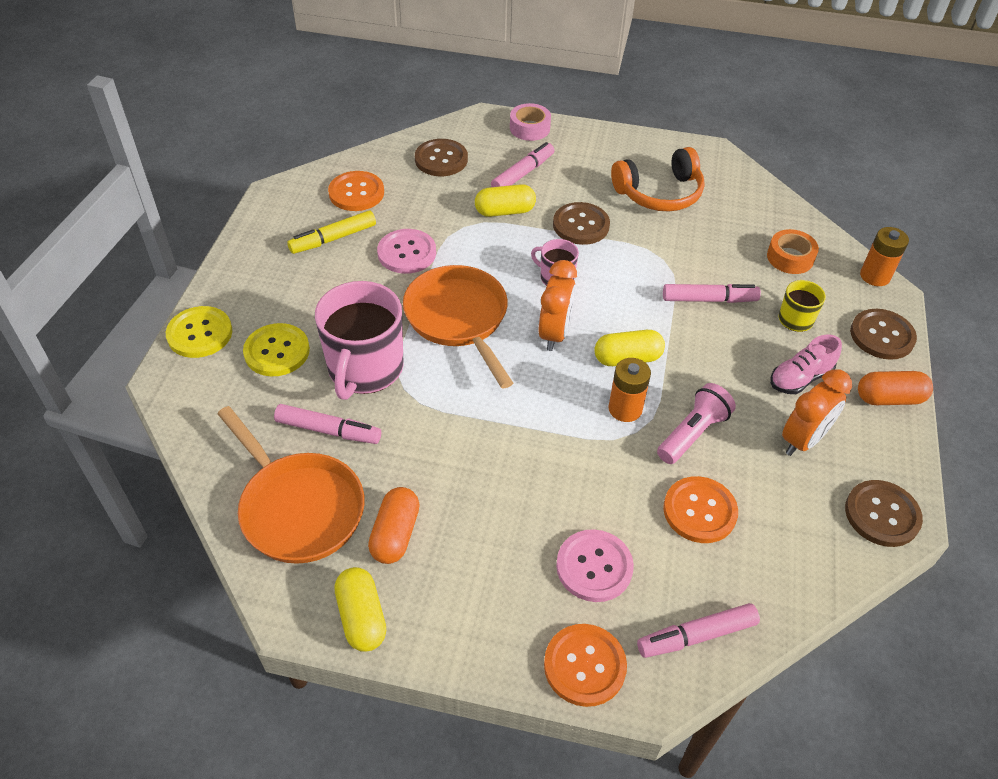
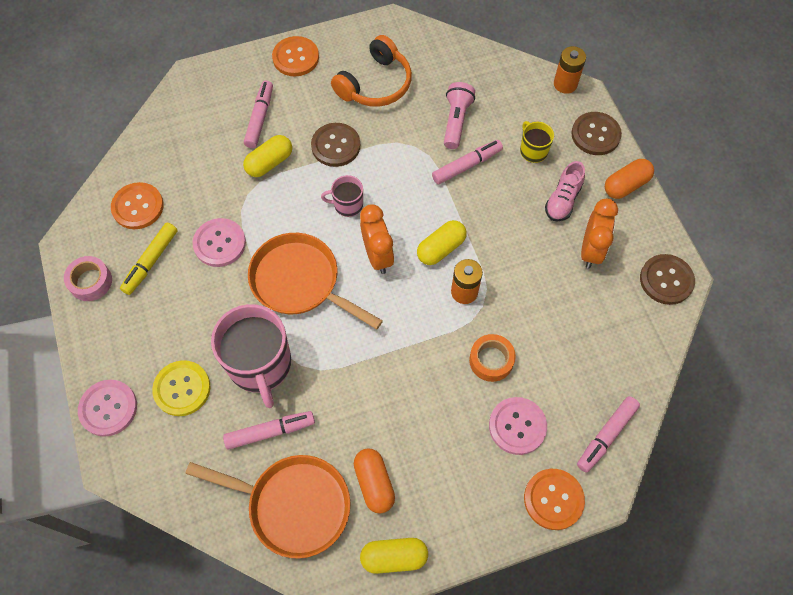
camera: 30 degrees left, 15 degrees up
(200, 333) = (108, 408): yellow button -> pink button
(361, 617) = (394, 557): yellow capsule -> yellow capsule turned 45 degrees counterclockwise
(441, 159) = (184, 137): brown button -> none
(529, 128) = (235, 68): pink tape -> pink tape (90, 282)
(692, 433) = (519, 286): pink flashlight -> pink flashlight (456, 121)
(699, 511) = (557, 344): orange button -> orange button (295, 57)
(790, 258) = (501, 97): orange tape -> orange tape (491, 360)

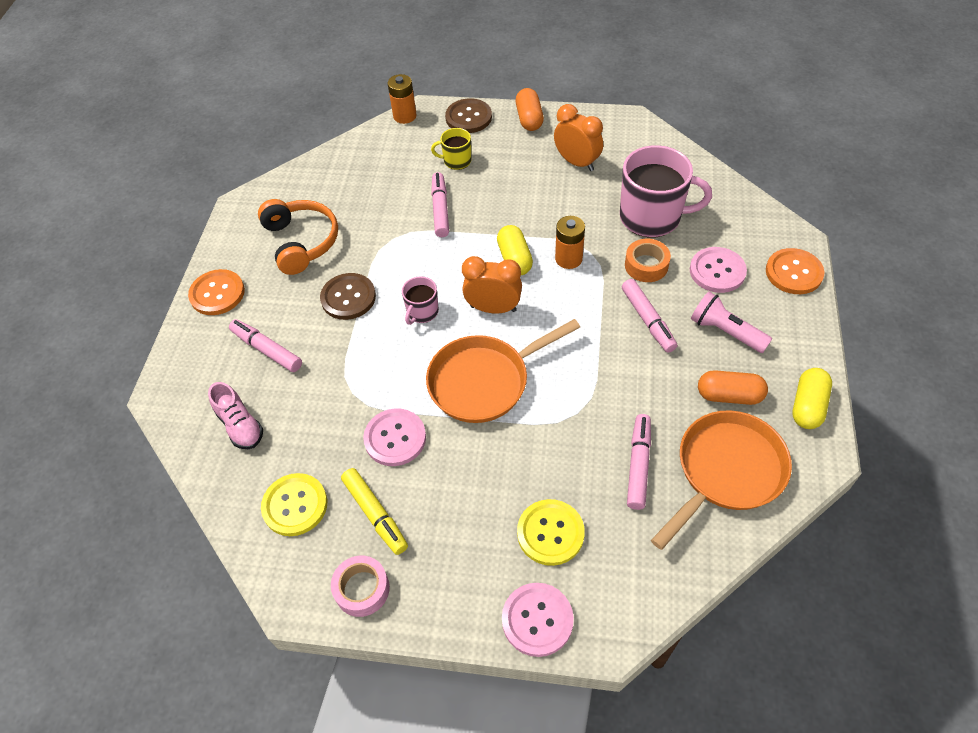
camera: 60 degrees left, 10 degrees down
(138, 207) = (295, 505): orange button -> yellow button
(260, 365) = (559, 448): pink mug -> pink mug (651, 217)
(269, 163) = (328, 360): yellow capsule -> none
(456, 121) = (388, 199): pink flashlight -> pink flashlight (725, 331)
(562, 200) = (518, 161): pink shoe -> pink shoe (240, 425)
(606, 436) = (750, 218): pink marker -> pink marker (648, 320)
(666, 280) = (630, 130): brown button -> none

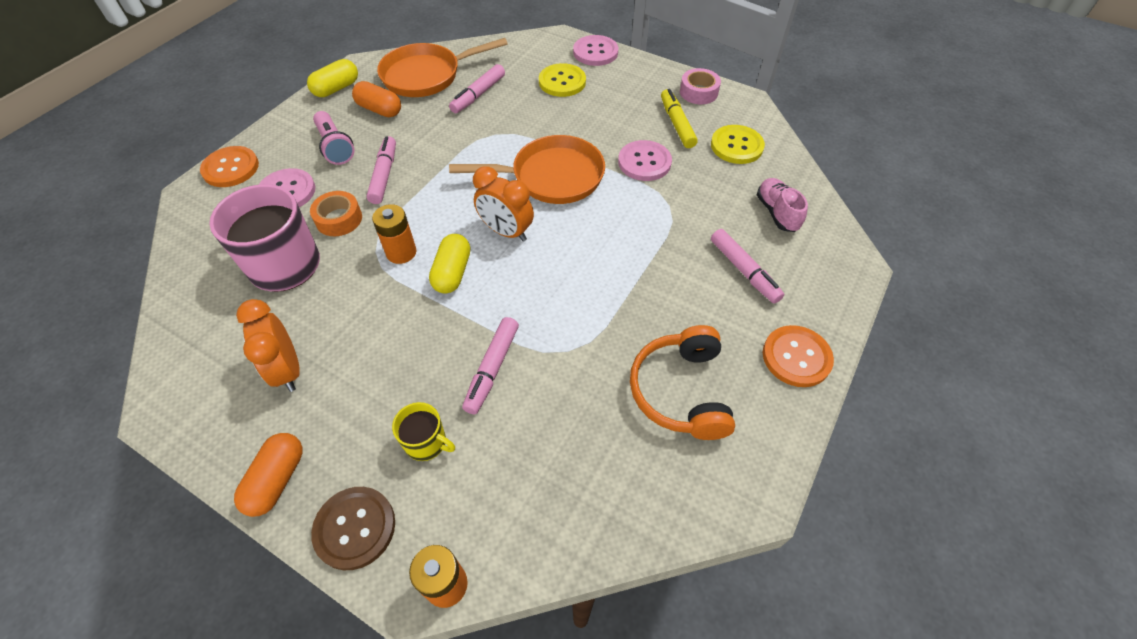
camera: 160 degrees left, 0 degrees up
(348, 297) = (645, 295): brown button -> none
(422, 312) = (575, 252): pink mug -> none

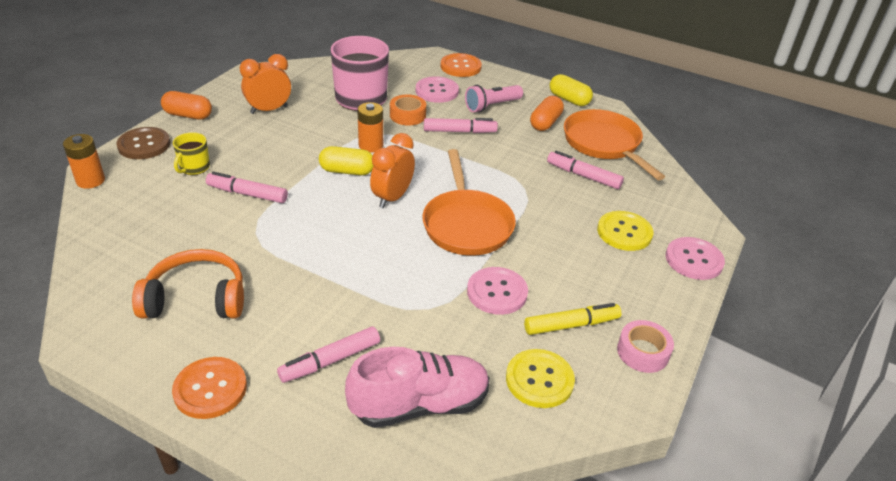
camera: 85 degrees right, 15 degrees down
(777, 212) = (420, 404): pink shoe -> pink shoe, size x1.66

